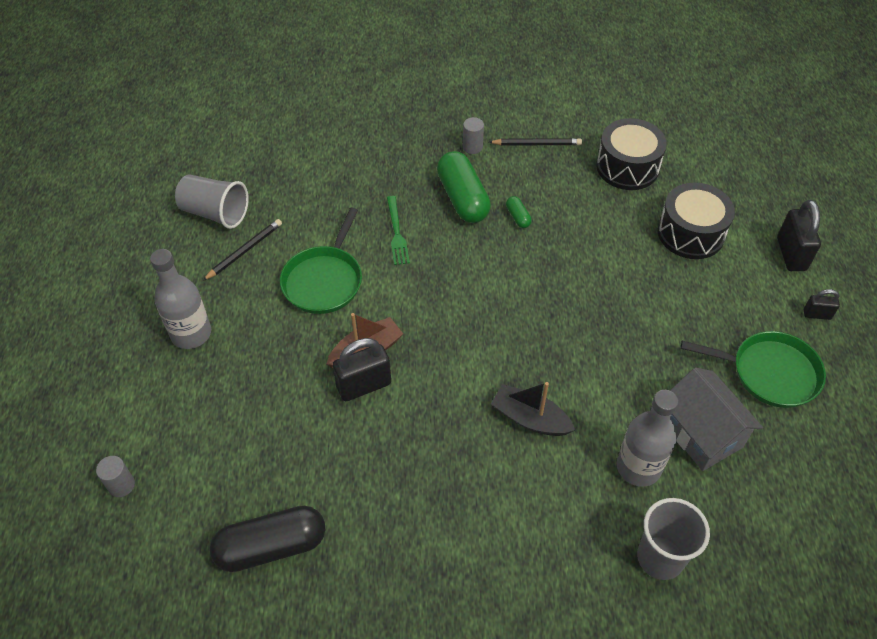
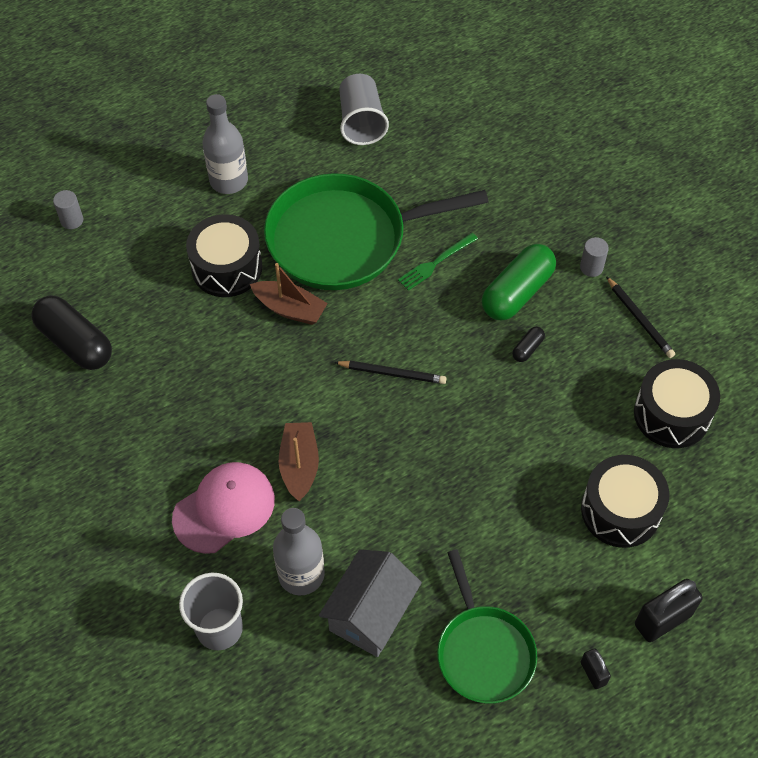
camera: 60 degrees right, 5 degrees up
(244, 251) = (335, 166): black pencil -> black pencil (392, 373)
(285, 379) = (227, 268): none -> black drum
(324, 281) = (343, 239): green pan -> green pan, size x1.68
(364, 385) = (255, 325): black padlock -> none
(518, 217) = (527, 348): green capsule -> black capsule
(530, 418) = (299, 465): black boat -> brown boat
(539, 498) = (224, 508): none -> pink cap

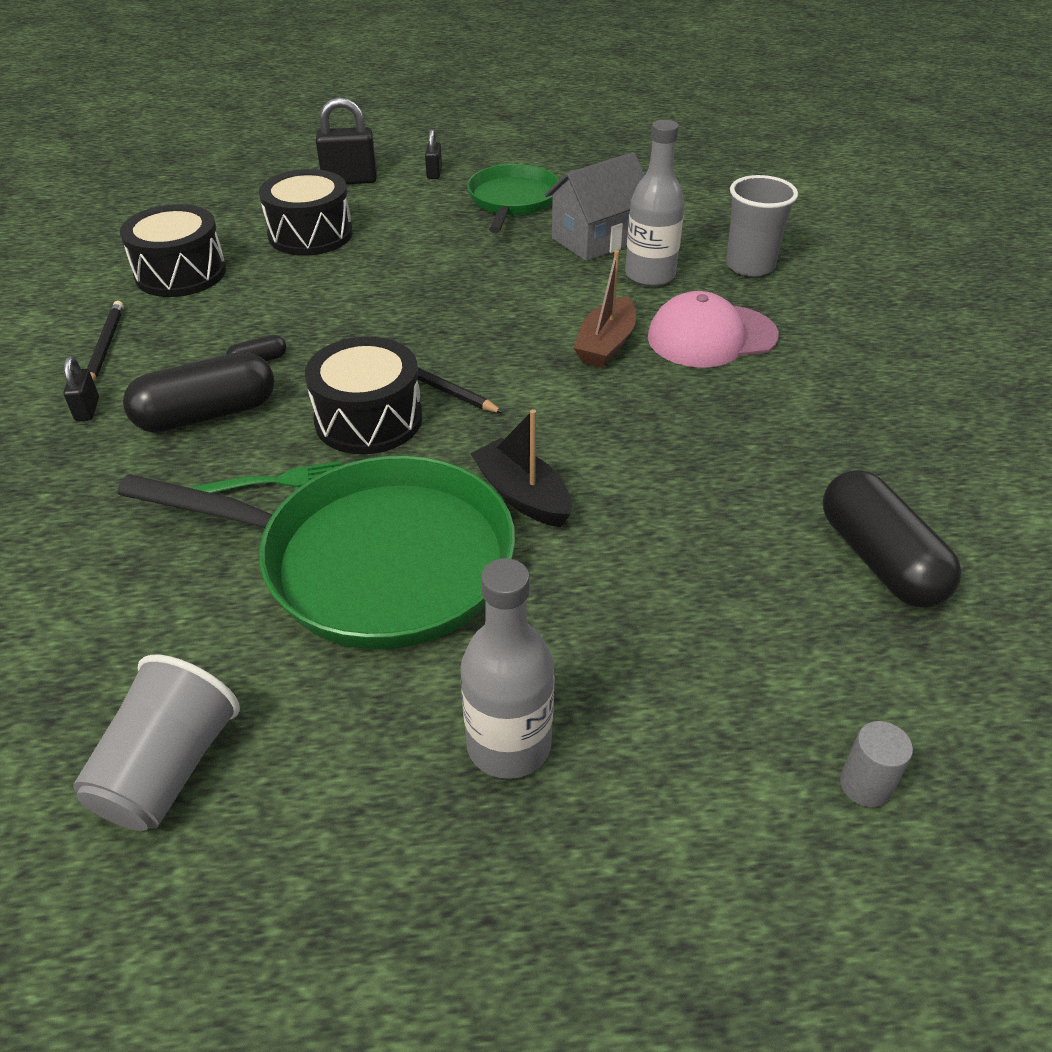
camera: 155 degrees left, 15 degrees down
(227, 268) = (589, 585): black drum -> black drum (368, 419)
(290, 309) = (522, 495): brown boat -> black boat
(517, 292) = (207, 415): green capsule -> black capsule
(591, 267) = (87, 409): grey cylinder -> black padlock

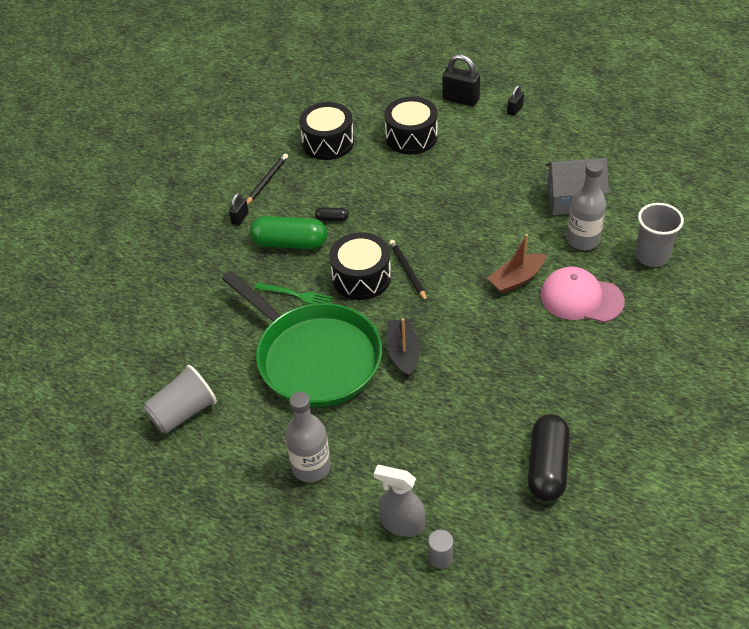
camera: 35 degrees right, 5 degrees up
(207, 415) = (290, 243): black capsule -> green capsule
(512, 200) = (546, 150): green pan -> none
(751, 760) = (402, 523): none -> grey spray bottle

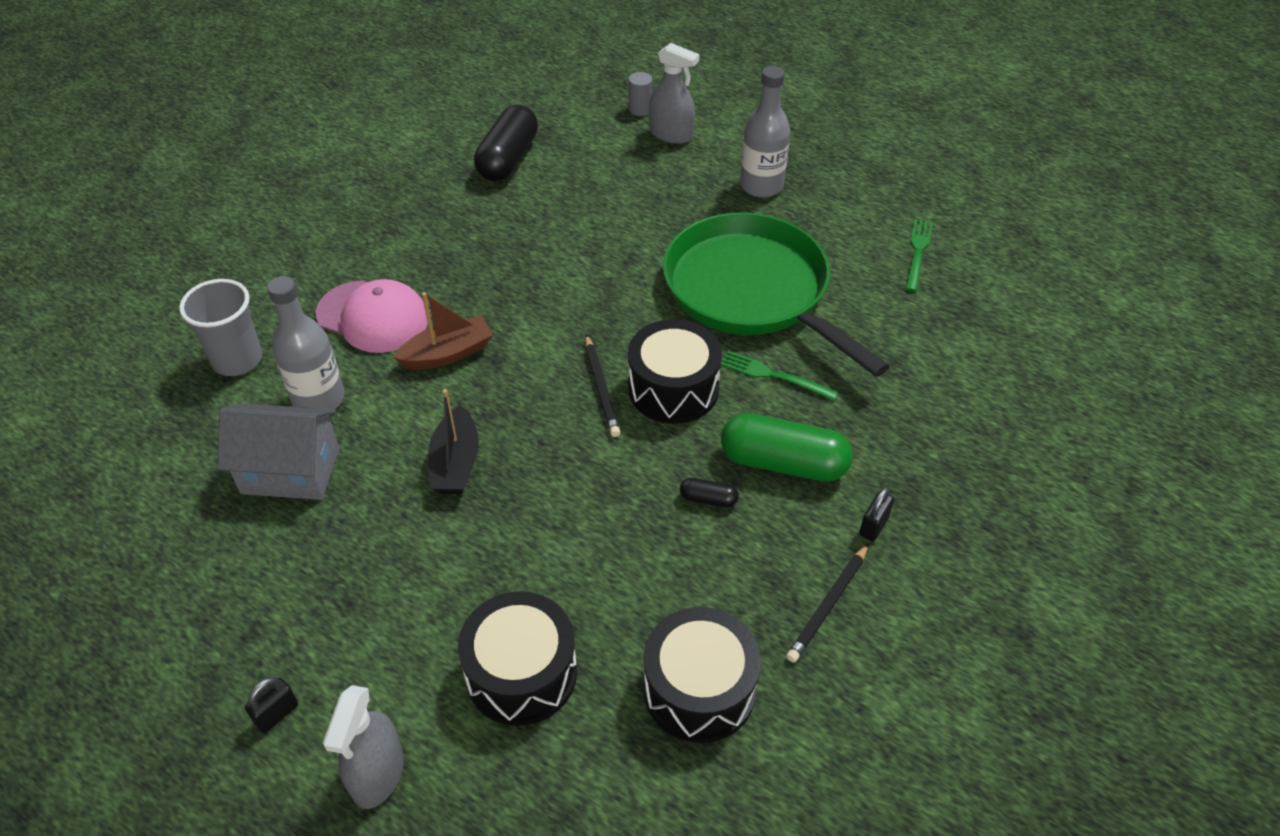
camera: 175 degrees left, 0 degrees up
(183, 412) = (918, 252): grey cup -> green fork
(403, 353) = (634, 282): black boat -> black boat (455, 463)
(460, 99) = (377, 774): black padlock -> grey spray bottle

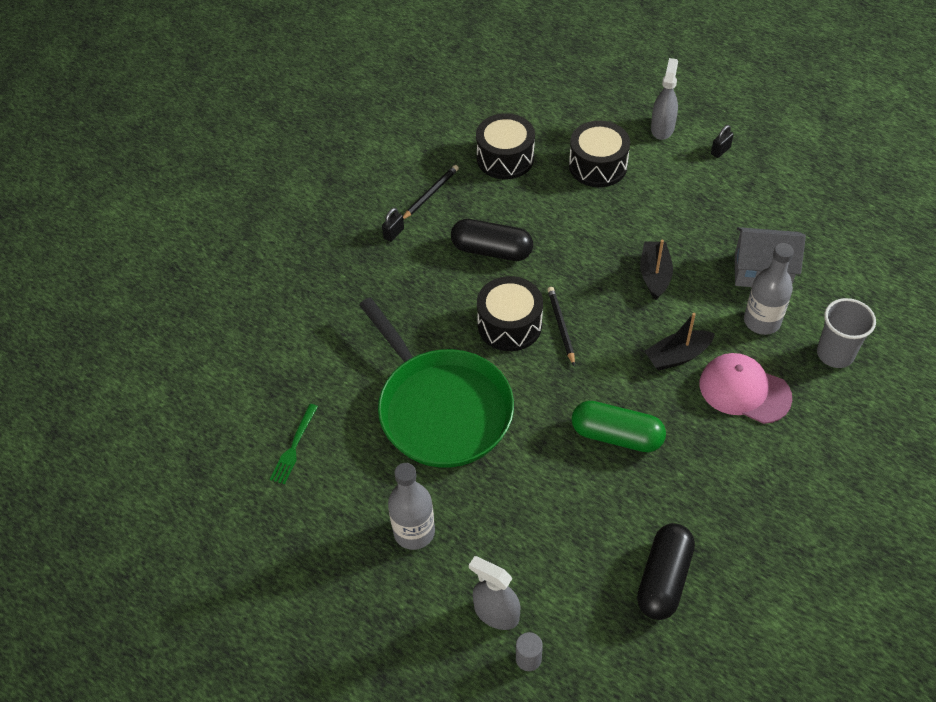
camera: 175 degrees left, 5 degrees up
(447, 354) = (677, 356): brown boat -> black boat
(708, 499) = (492, 250): black capsule -> black capsule, size x2.26
(774, 375) = (436, 334): green fork -> none
(783, 463) = (441, 272): green capsule -> green capsule (616, 436)

